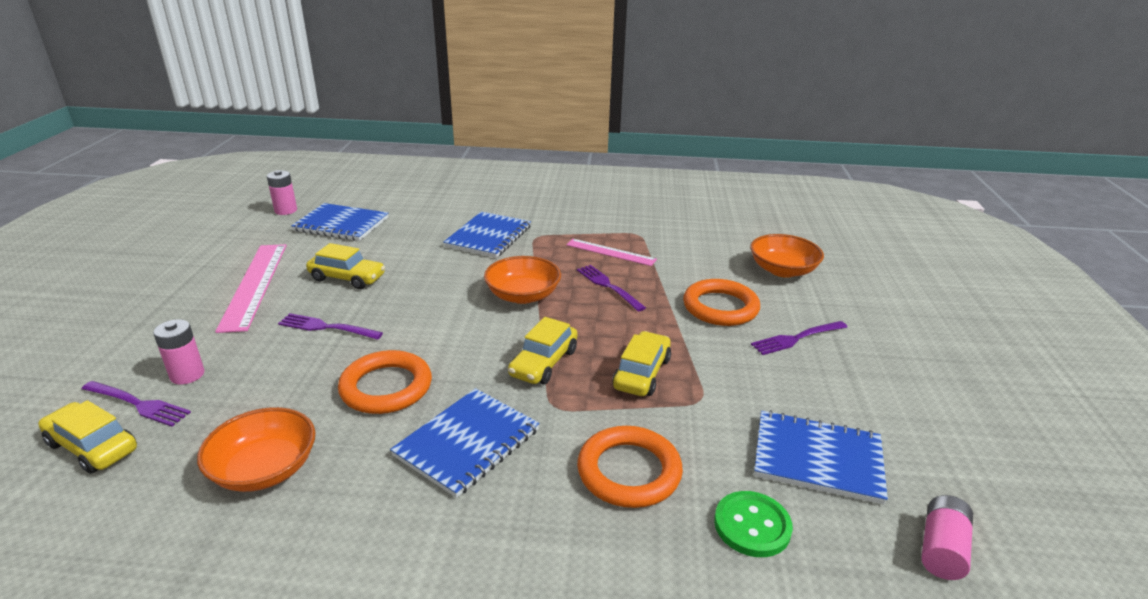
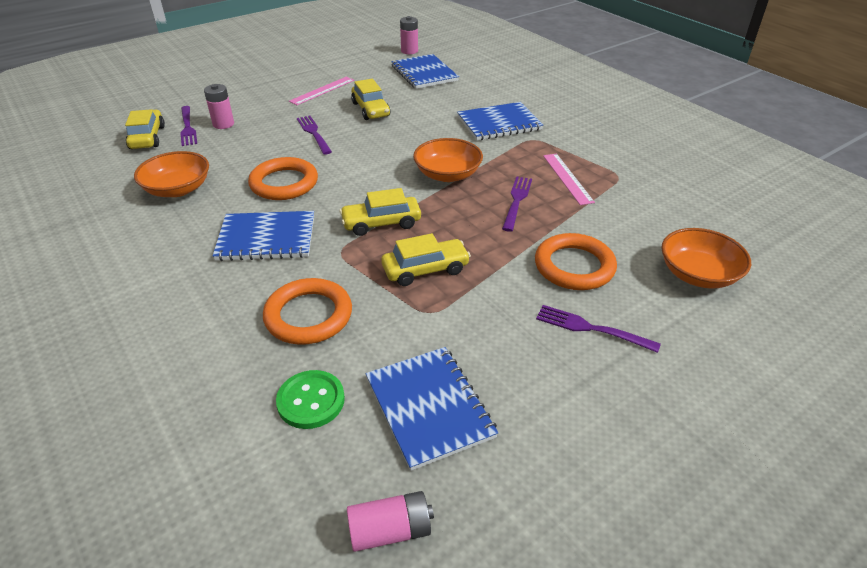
camera: 50 degrees right, 10 degrees up
(255, 285) = (322, 90): pink ruler -> pink ruler, size x0.61

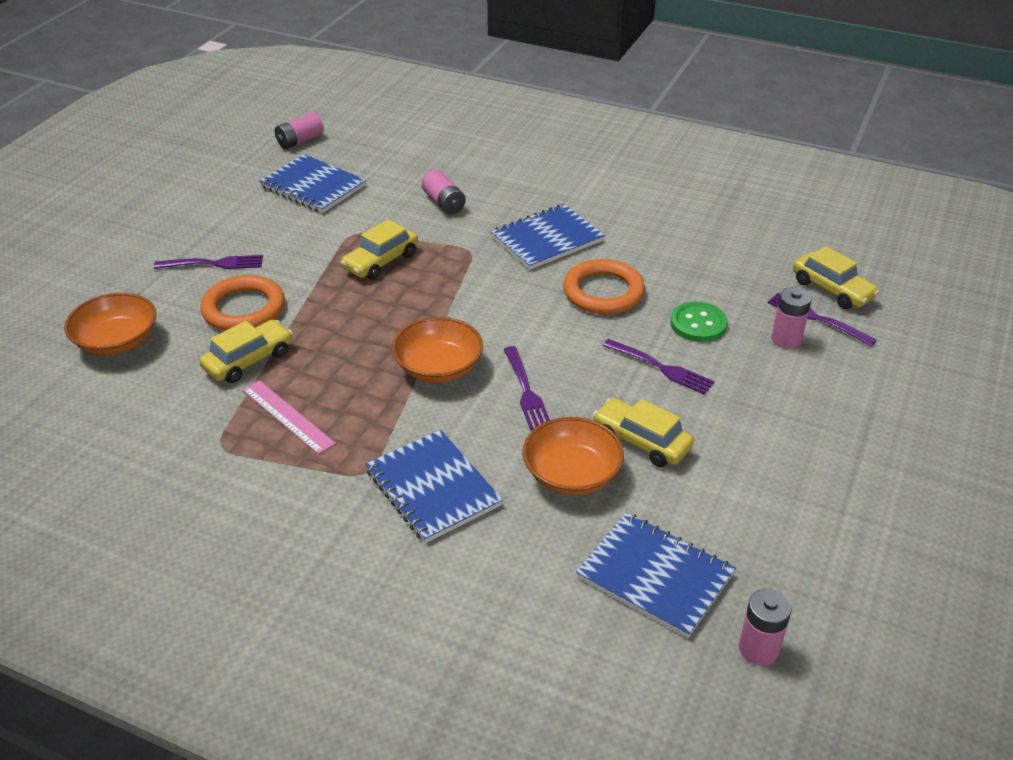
camera: 150 degrees right, 0 degrees up
(178, 189) = (694, 250): orange bowl -> orange bowl (571, 474)
(308, 315) = (444, 203): orange ring -> pink battery
(311, 401) = (392, 167): green button -> green button (698, 324)
(322, 90) = (758, 454): pink ruler -> none
(381, 223) = (458, 287): yellow car -> yellow car (248, 360)
(499, 123) = (433, 488): blue notebook -> blue notebook turned 75 degrees counterclockwise
(517, 201) = (335, 360): purple fork -> purple fork (526, 391)

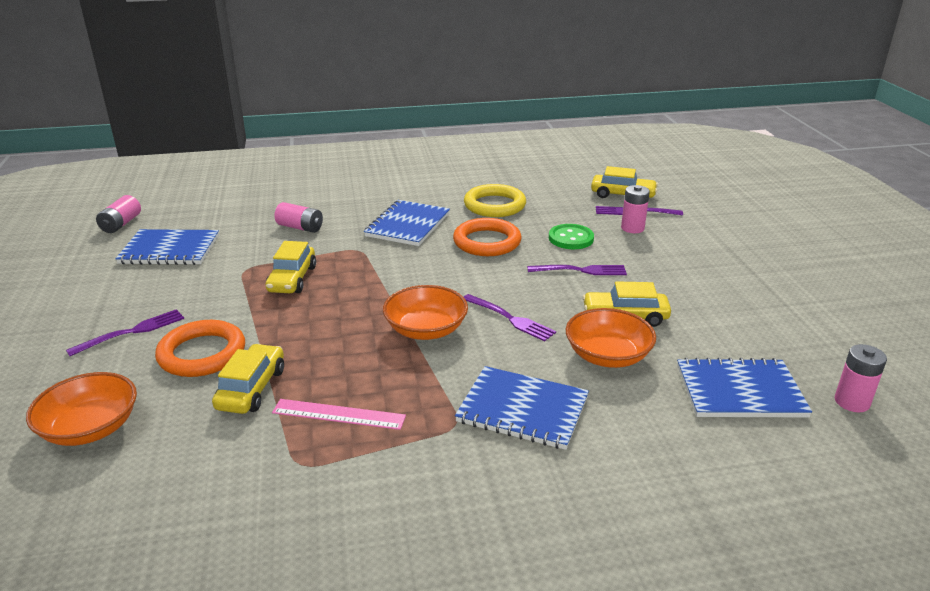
camera: 35 degrees left, 10 degrees down
(664, 248) = (494, 205): none -> yellow ring

